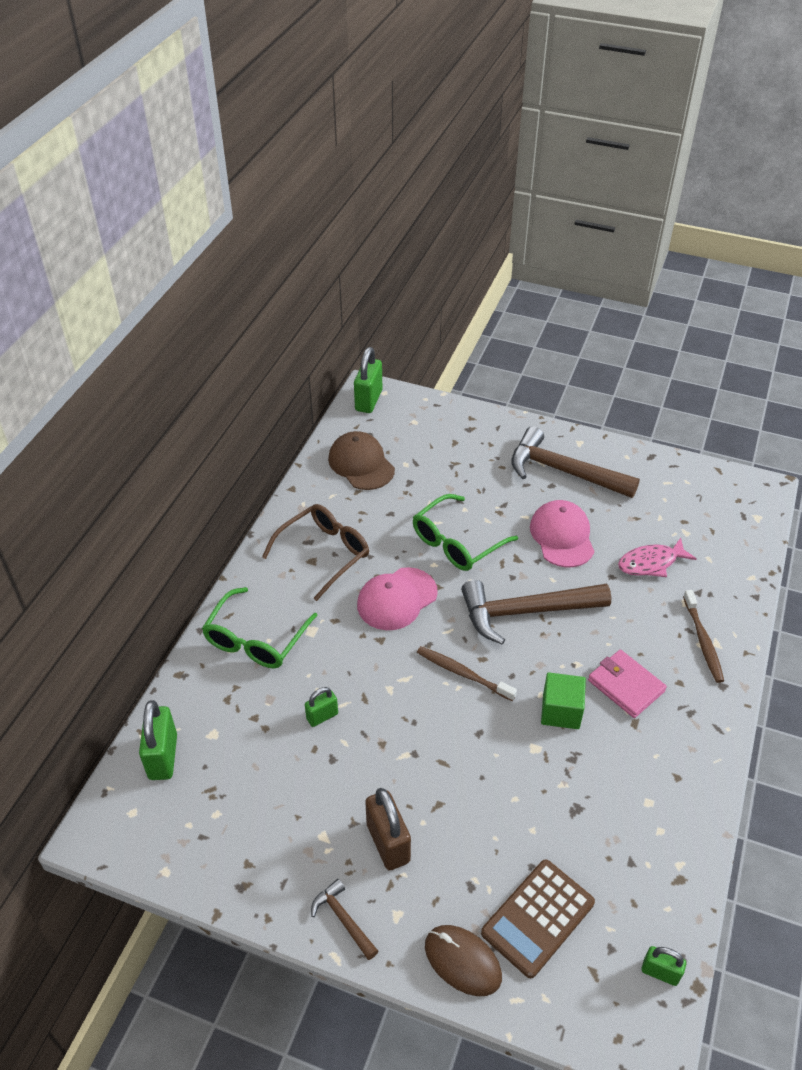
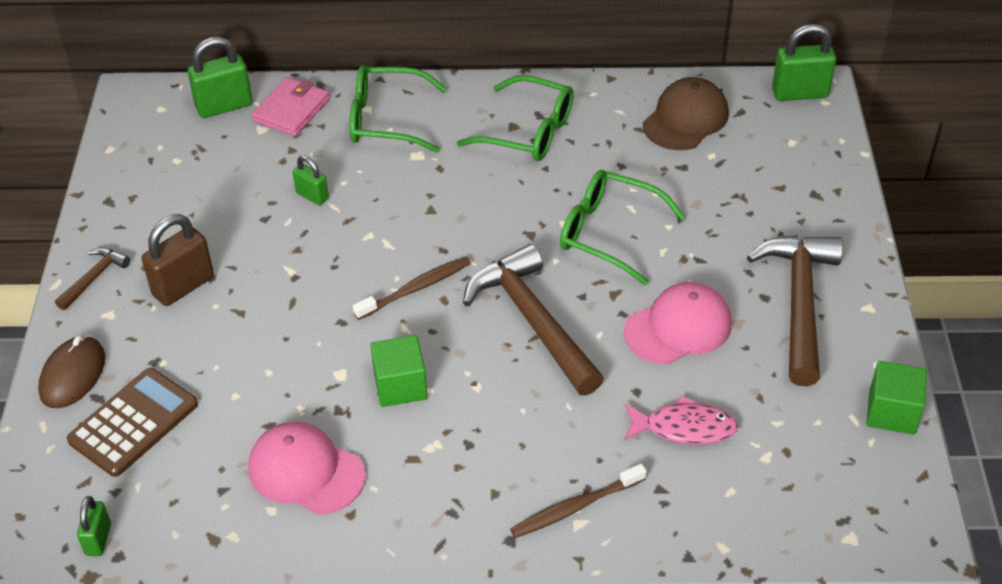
camera: 70 degrees right, 0 degrees up
(324, 553) = (528, 132): brown glasses -> green glasses
(397, 599) = (494, 207): pink cap -> pink cap (306, 471)
(463, 674) = (415, 289): brown toothbrush -> brown toothbrush turned 45 degrees clockwise
(538, 918) = (133, 423): brown calculator -> brown calculator turned 105 degrees clockwise
(626, 686) = (464, 439): pink wallet -> pink wallet (291, 110)
(651, 563) = (684, 428): pink fish -> pink fish turned 135 degrees clockwise
(667, 464) = (892, 412): none -> green cube

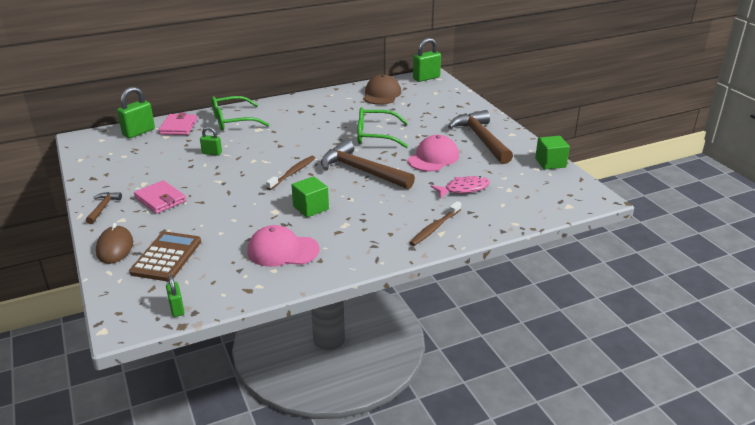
camera: 25 degrees left, 15 degrees down
(183, 286) = (160, 199): brown padlock -> pink wallet
(528, 132) = (309, 111): green glasses -> none

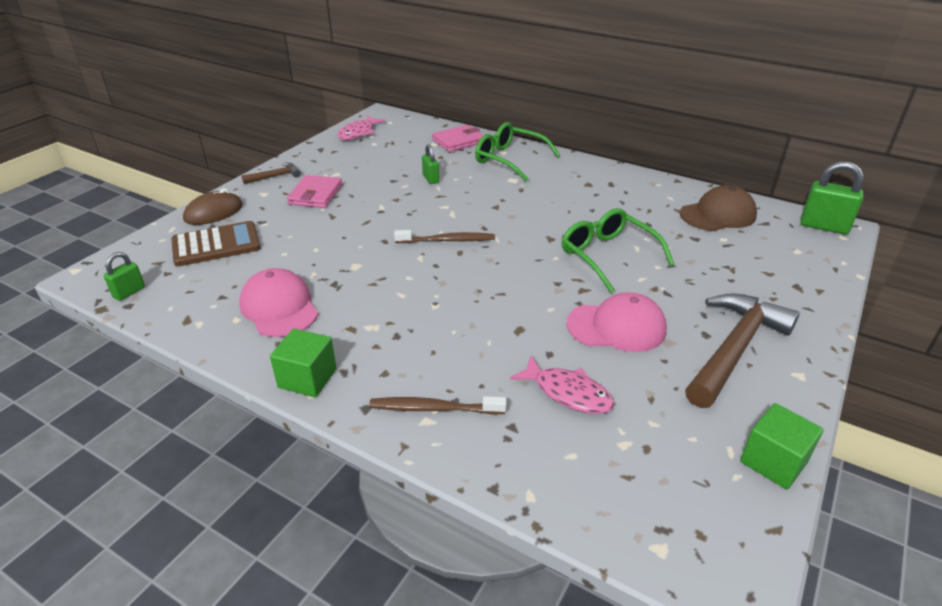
camera: 55 degrees right, 5 degrees up
(95, 156) = (358, 133): none -> pink fish
(139, 132) = (423, 130): green padlock -> none
(311, 208) = (385, 286): green cube -> green cube (307, 378)
(361, 171) = (509, 284): brown hammer -> none

